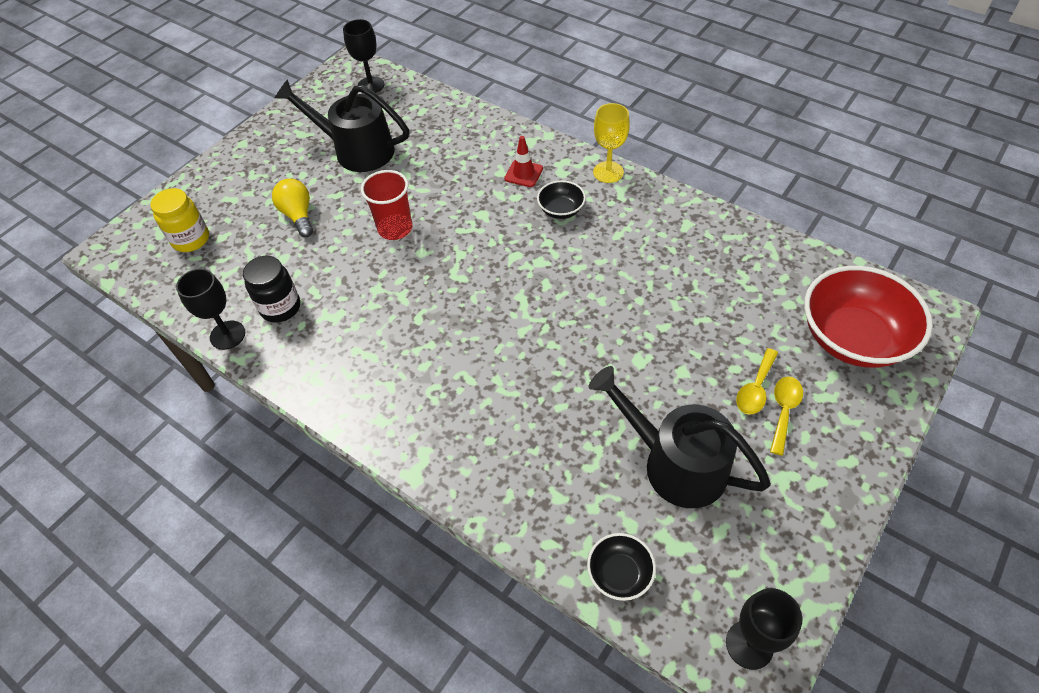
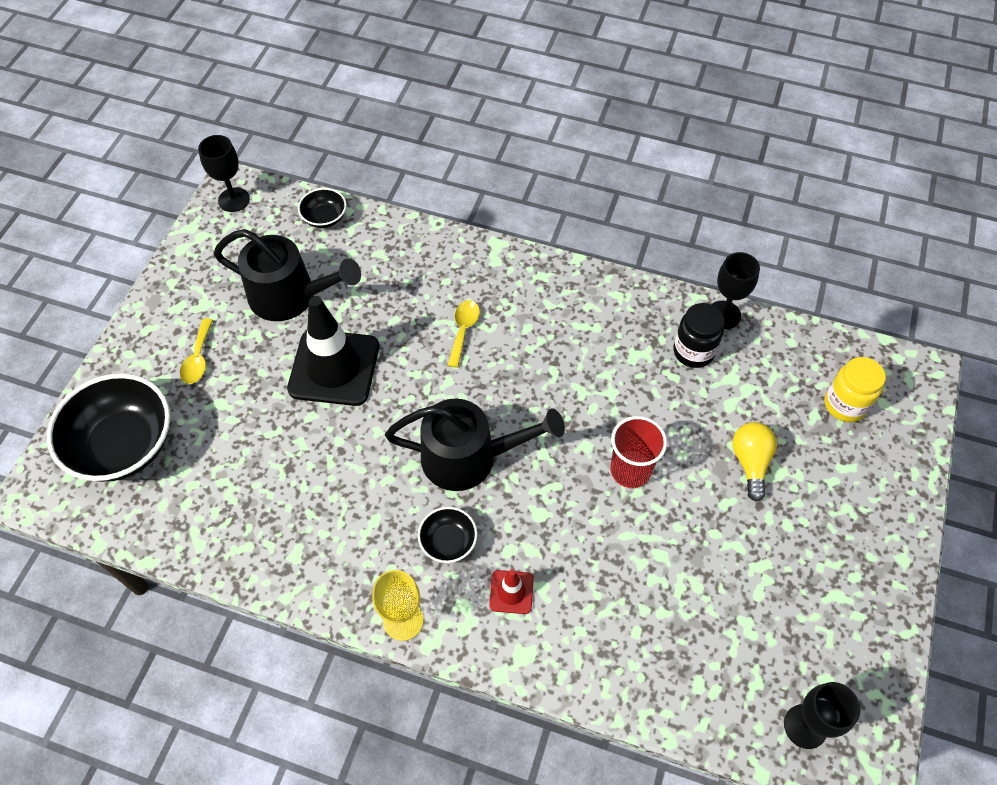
camera: 160 degrees right, 5 degrees up
(298, 215) = (750, 463): yellow light bulb -> yellow light bulb turned 135 degrees counterclockwise
(356, 150) = (745, 582): black watering can -> black watering can (469, 457)
(634, 368) = (334, 367): none -> black traffic cone
(755, 389) = (222, 373): yellow spoon -> yellow spoon (463, 330)
(853, 338) = (124, 445): red bowl -> black bowl

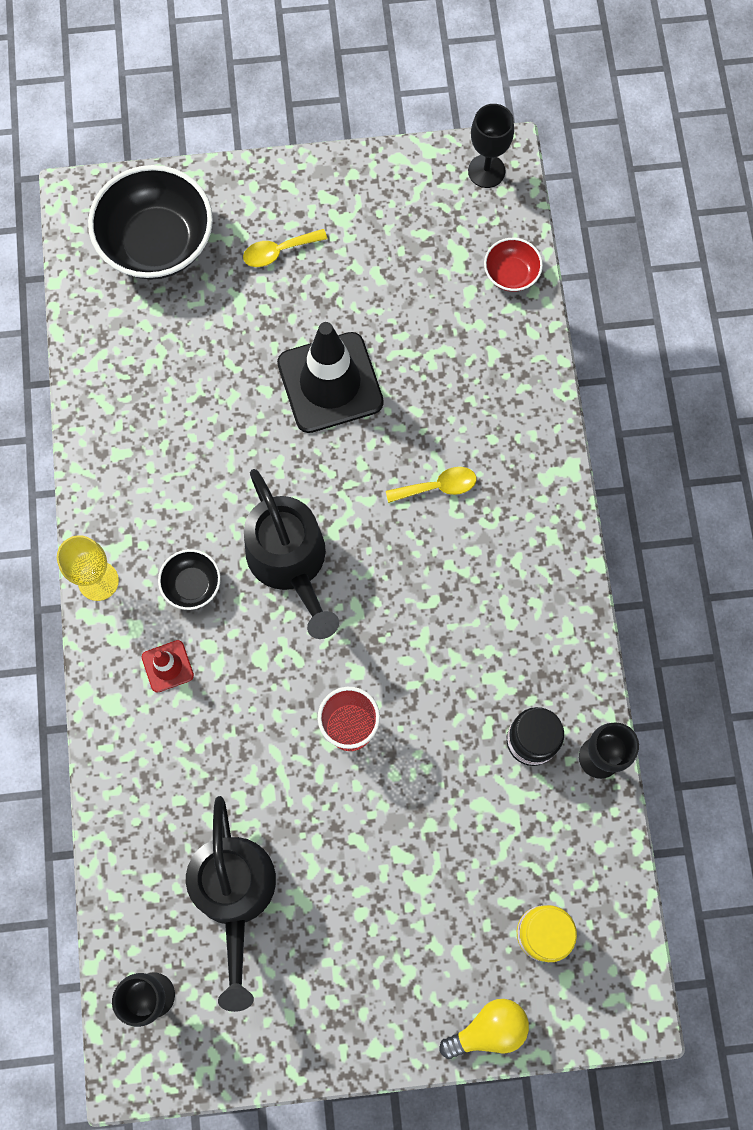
camera: 65 degrees right, 15 degrees up
(291, 296) = (393, 295): black watering can -> black watering can (234, 895)
(325, 218) = (511, 274): black bowl -> red bowl
(750, 463) = (417, 850): yellow light bulb -> yellow light bulb (488, 1029)

